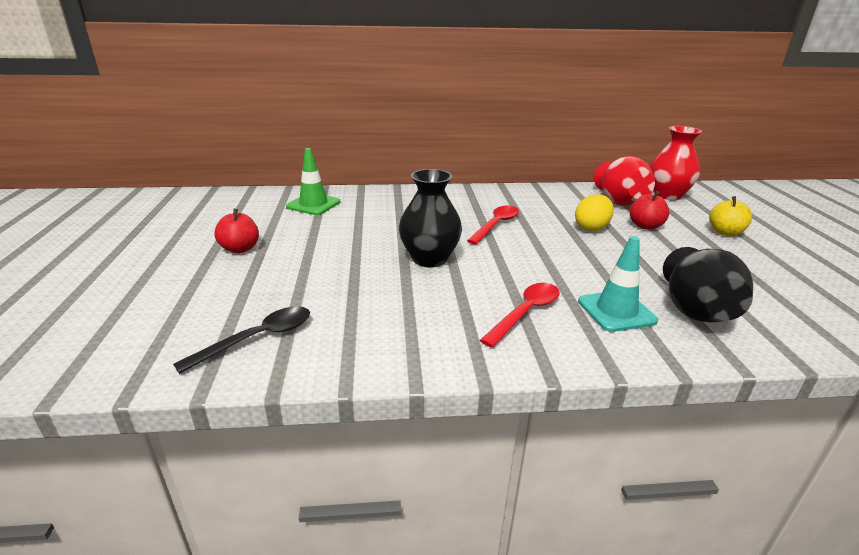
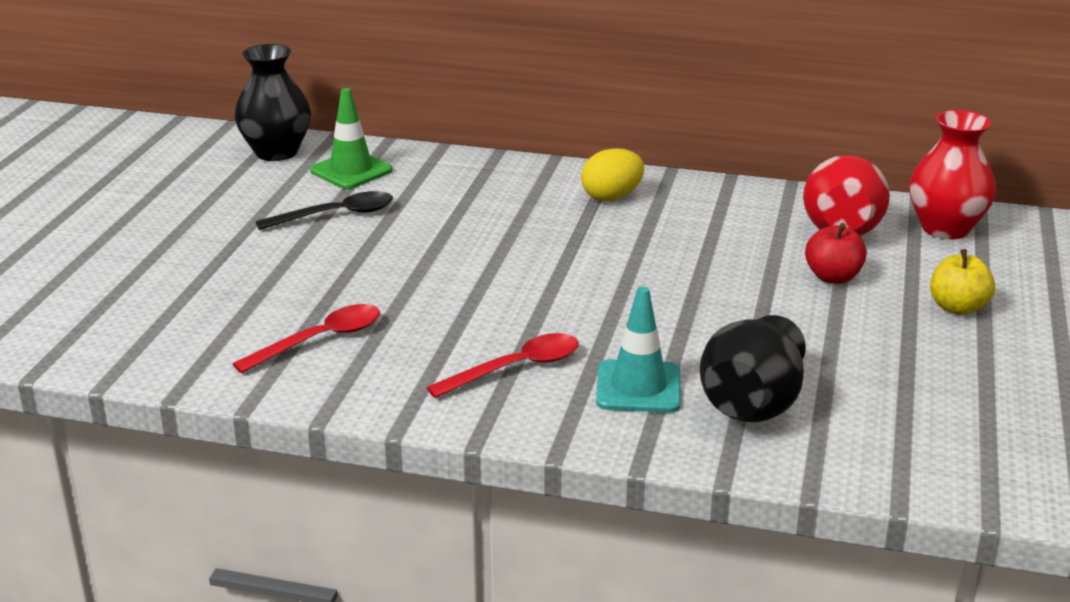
camera: 20 degrees right, 0 degrees up
(240, 249) = (218, 226): red apple -> none
(257, 339) = (183, 341): black spoon -> black spoon (336, 215)
(429, 259) = (452, 278): black vase -> black vase (276, 152)
(496, 225) = (593, 241): red spoon -> red spoon (320, 340)
(591, 228) = (739, 267): yellow egg -> yellow egg (611, 197)

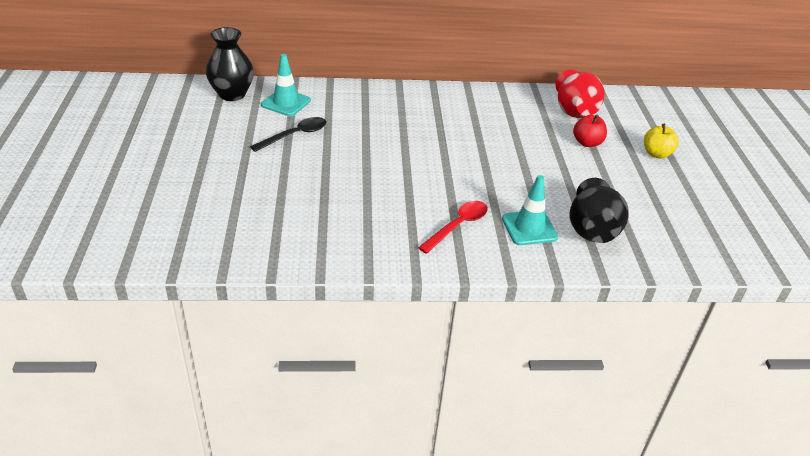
camera: 20 degrees left, 10 degrees up
(320, 340) = (336, 224): red spoon -> none
(351, 171) = (286, 103): green traffic cone -> turquoise traffic cone
(611, 197) = (445, 104): yellow egg -> none
(945, 228) = (624, 105): red vase -> none

